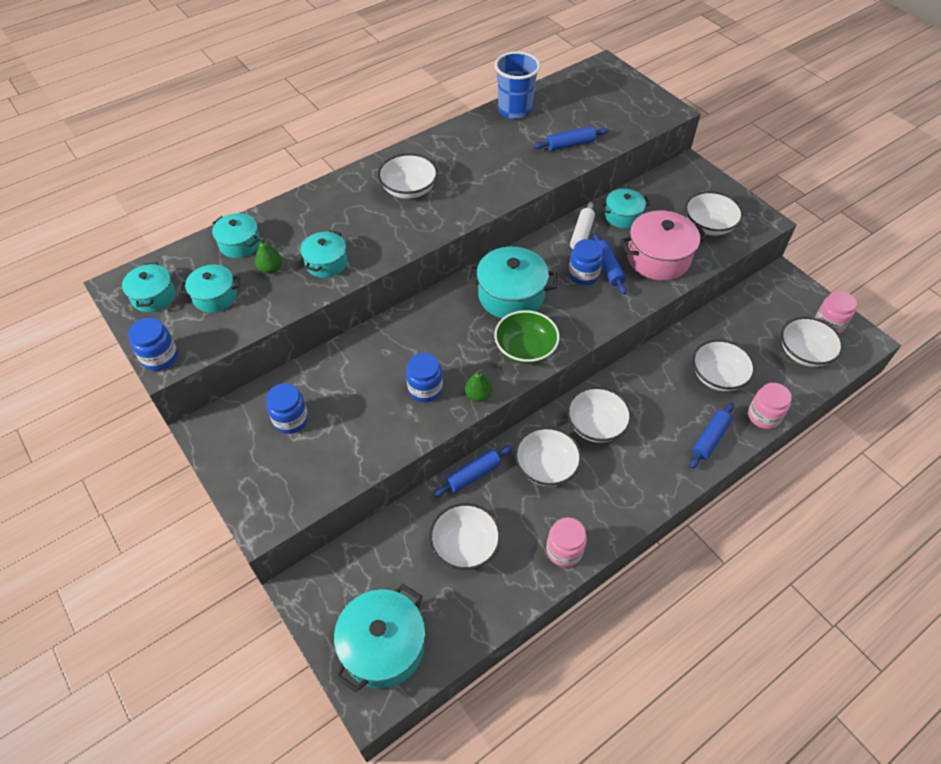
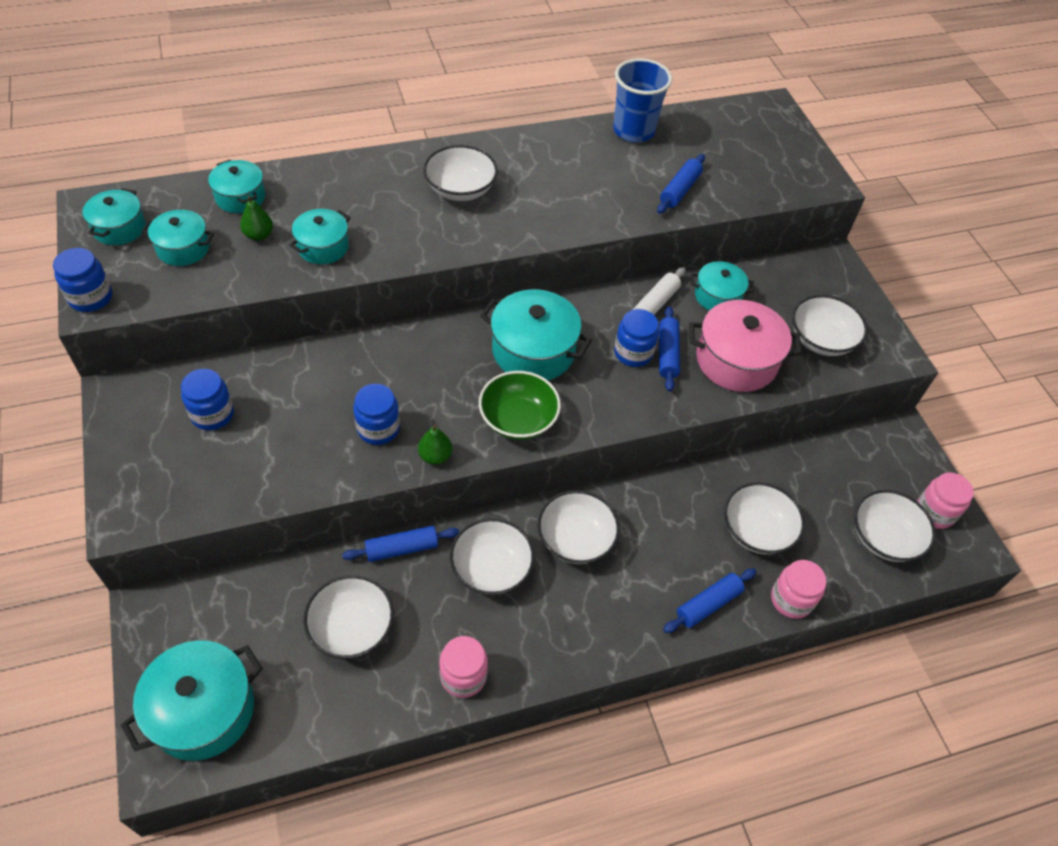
camera: 15 degrees right, 0 degrees up
(570, 144) = (679, 190): blue rolling pin -> blue rolling pin turned 60 degrees counterclockwise

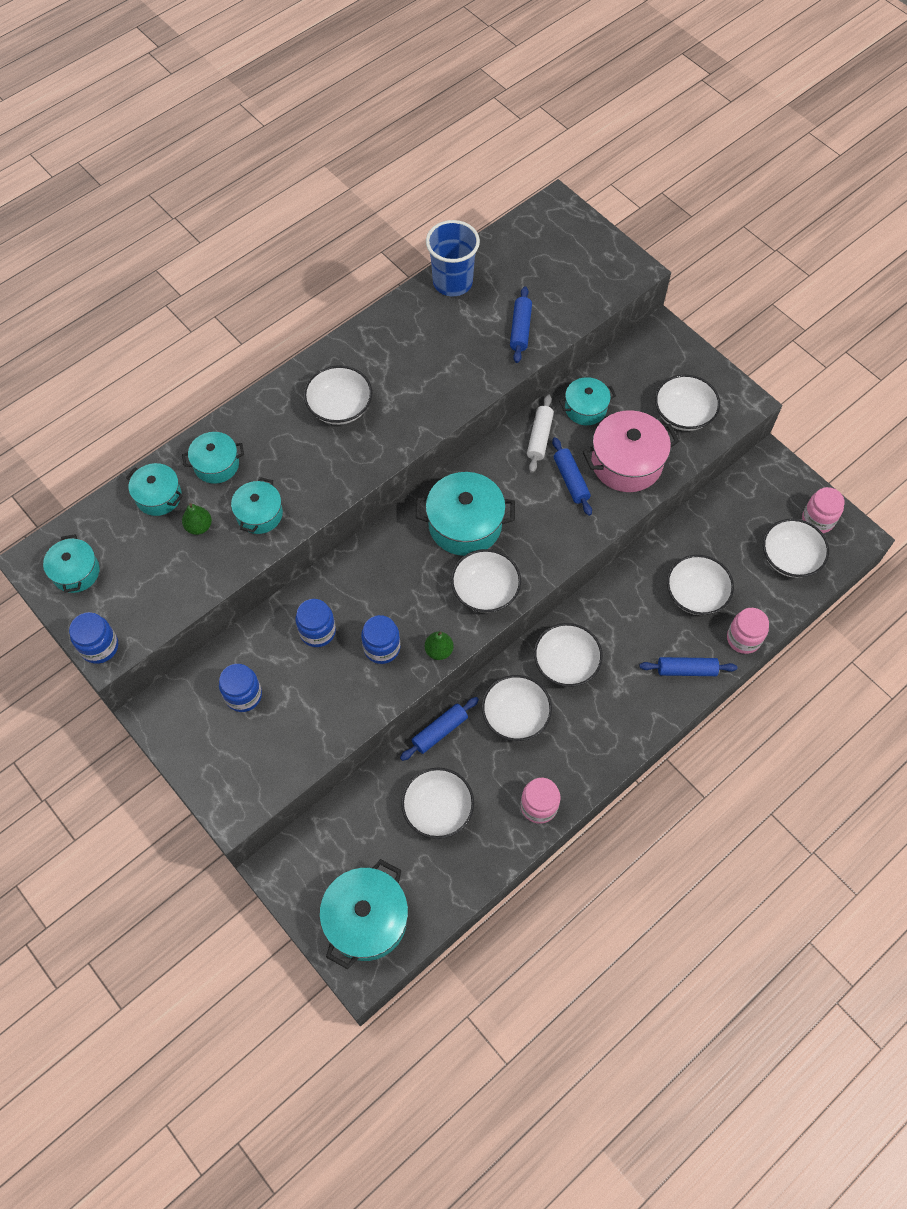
camera: 20 degrees left, 10 degrees up
(183, 248) = (144, 567): turquoise pot -> turquoise pot (216, 465)
(518, 419) = (485, 591): green bowl -> white bowl
(633, 353) = (544, 491): blue jar -> blue jar (317, 631)
(708, 604) = (686, 670): blue rolling pin -> blue rolling pin turned 60 degrees clockwise

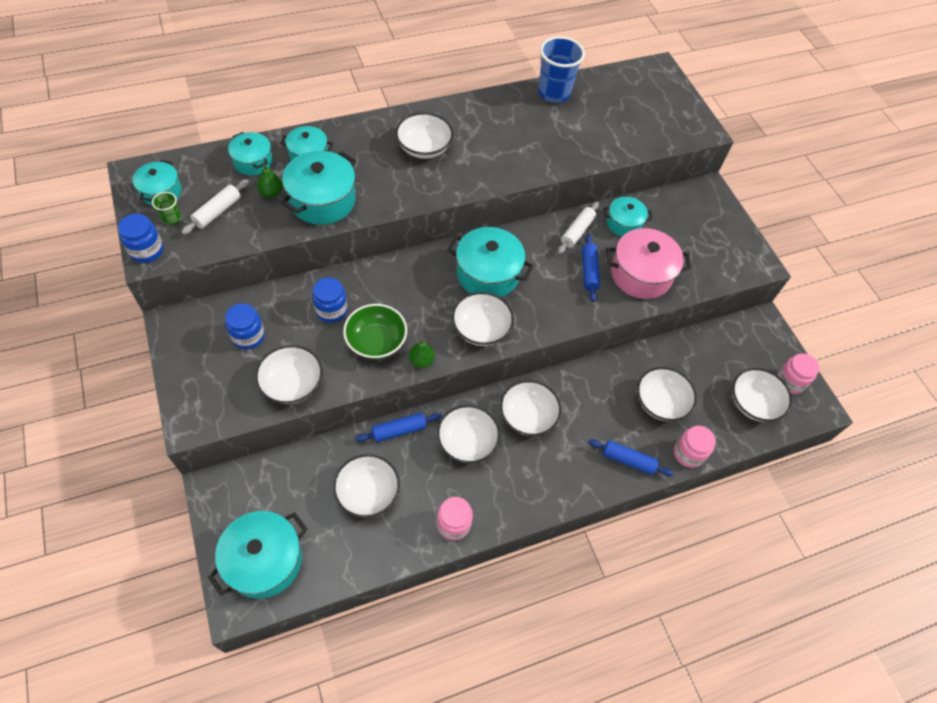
camera: 15 degrees right, 5 degrees down
(106, 599) = (172, 219): none -> green cup
(151, 572) = (217, 211): none -> white rolling pin
(259, 514) = (322, 200): turquoise pot -> turquoise pot, size x1.66
(382, 648) = (376, 341): blue jar -> green bowl
(520, 329) = (592, 141): blue rolling pin -> none
(683, 414) = (703, 255): white bowl -> white bowl (292, 384)

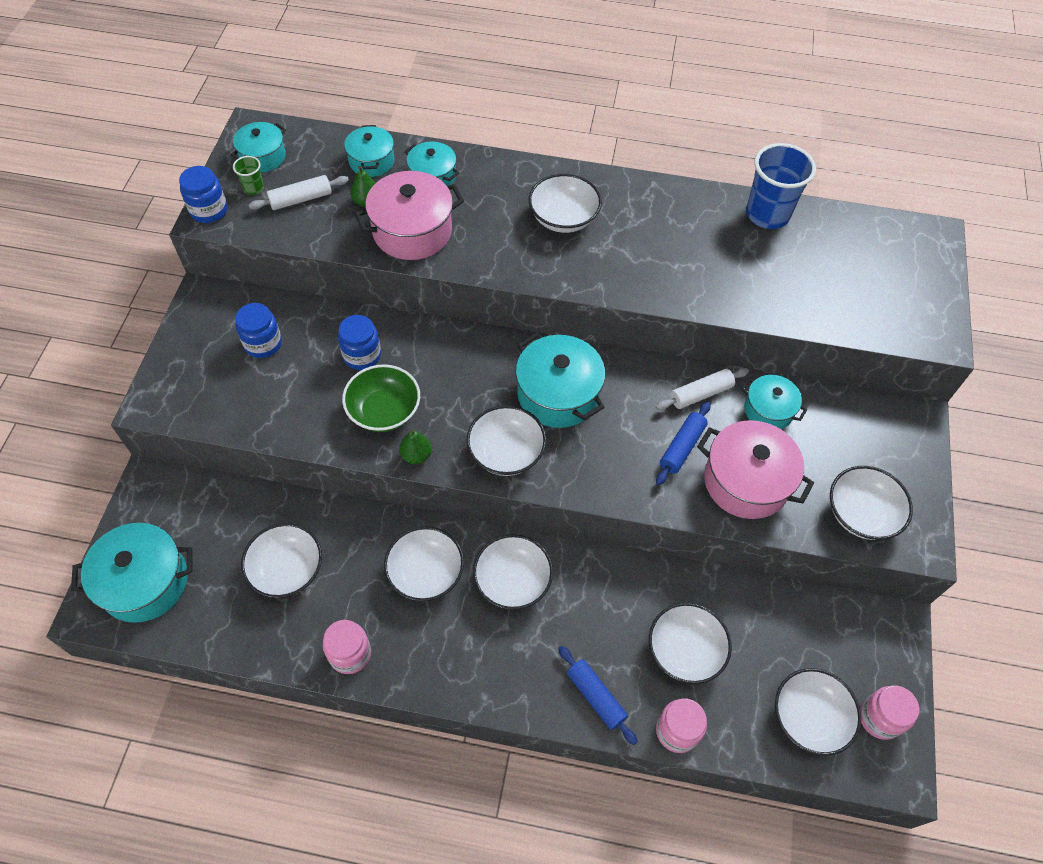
camera: 35 degrees right, 0 degrees up
(292, 384) = (270, 414): white bowl -> white bowl (861, 514)
(322, 200) = (412, 231): turquoise pot -> pink pot
(399, 430) = (363, 521): blue rolling pin -> none

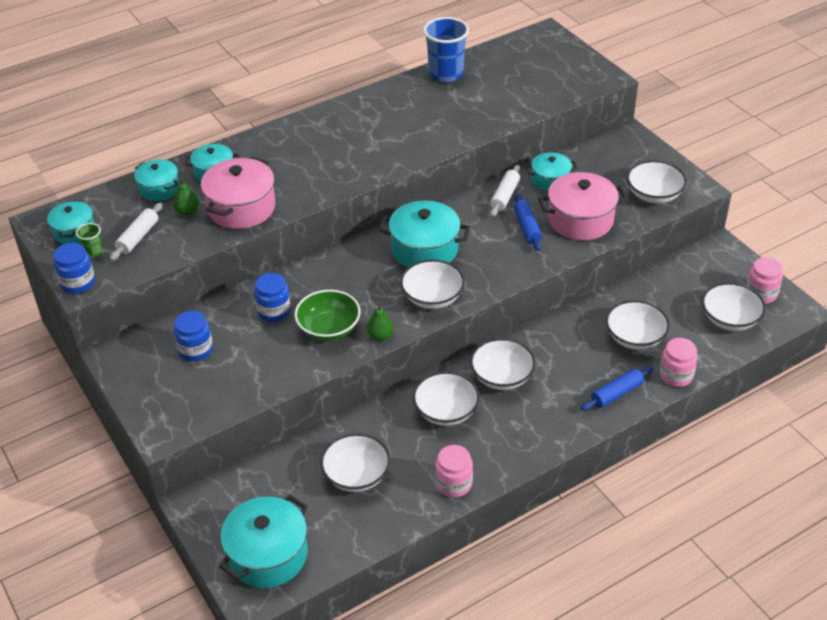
camera: 40 degrees left, 15 degrees down
(563, 218) = (329, 145): white bowl -> none
(595, 696) = (616, 394): blue rolling pin -> blue rolling pin turned 45 degrees counterclockwise

